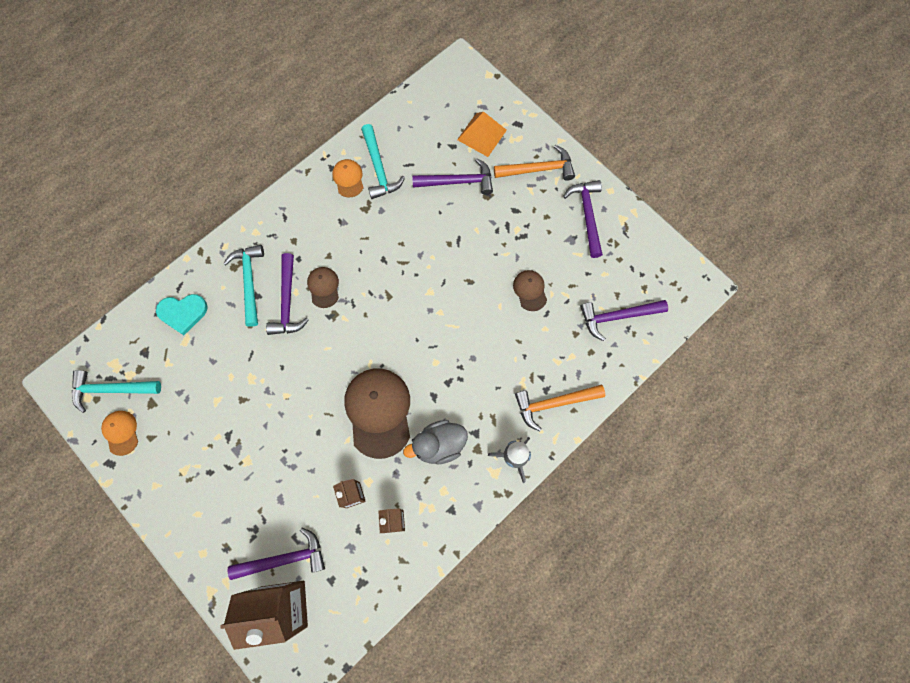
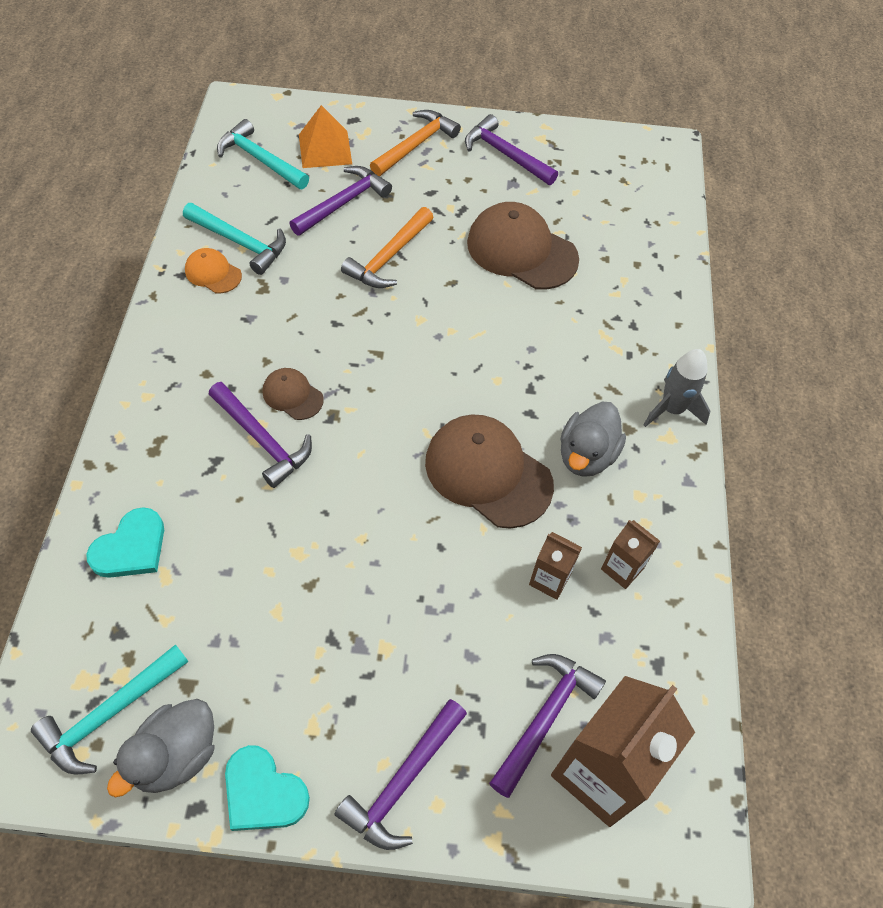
camera: 45 degrees left, 15 degrees down
(121, 432) = (176, 755): orange cap -> grey duck
(140, 481) = (263, 792): none -> turquoise heart
(249, 281) = (190, 452): turquoise hammer -> turquoise hammer (260, 159)
(530, 290) = (521, 250): brown cap -> brown cap, size x2.00
(554, 403) = (654, 332): orange hammer -> orange hammer (389, 257)
(617, 317) = (627, 219): purple hammer -> purple hammer (403, 782)

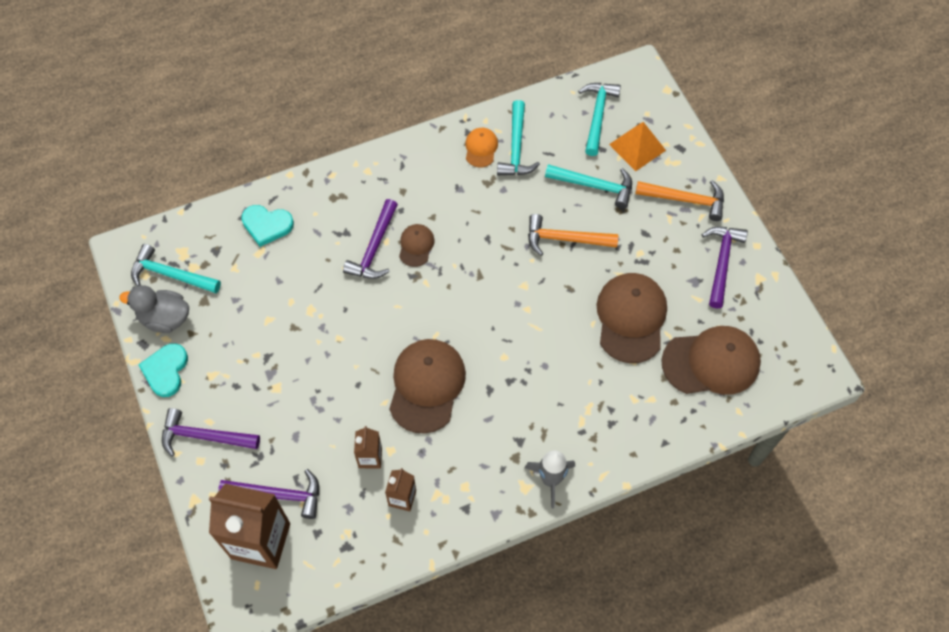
camera: 65 degrees right, 5 degrees up
(343, 203) = (594, 186): purple hammer -> turquoise hammer
(586, 455) = (477, 439): grey duck -> none
(610, 215) = (711, 362): none -> brown cap

